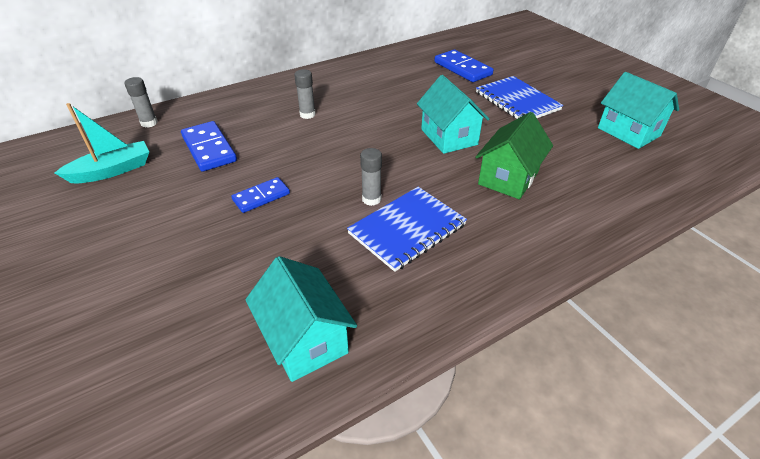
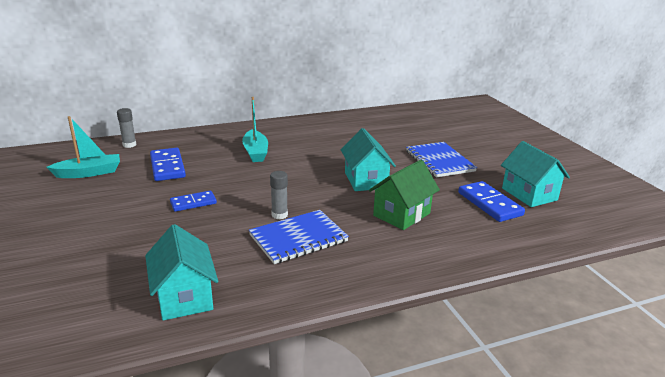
camera: 10 degrees right, 15 degrees down
(307, 114) = (255, 152): grey glue stick -> turquoise boat
(462, 68) = (403, 133): blue domino -> blue domino (489, 204)

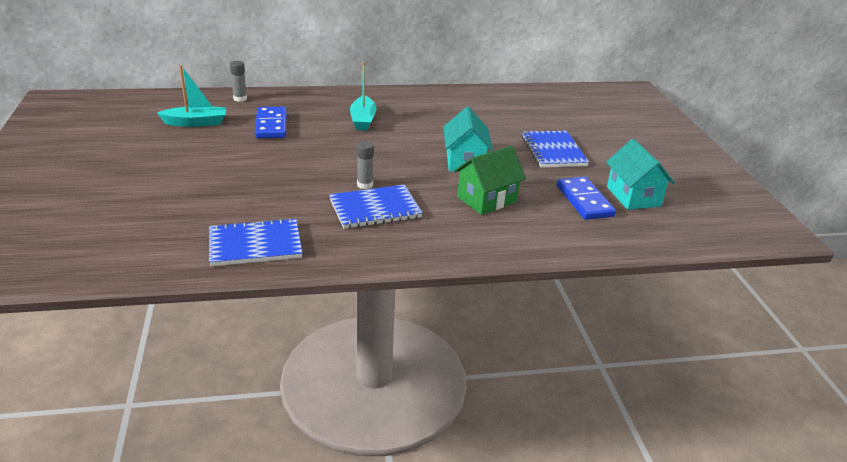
camera: 10 degrees right, 5 degrees up
(184, 297) = (255, 245): turquoise house -> blue notebook
(193, 203) = (286, 163): blue domino -> none

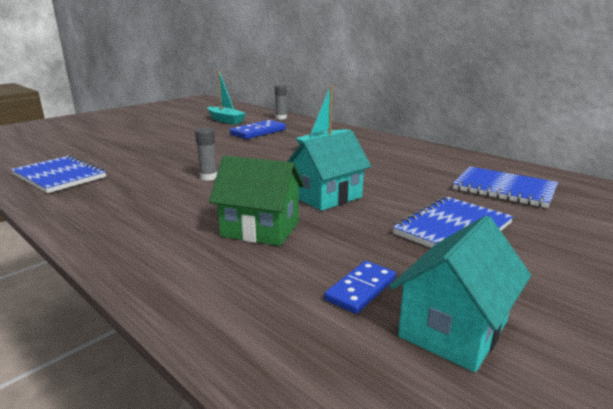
camera: 55 degrees right, 10 degrees down
(375, 209) = (168, 192): blue notebook -> blue notebook (504, 189)
(584, 201) = (361, 289): blue domino -> blue domino, size x0.64

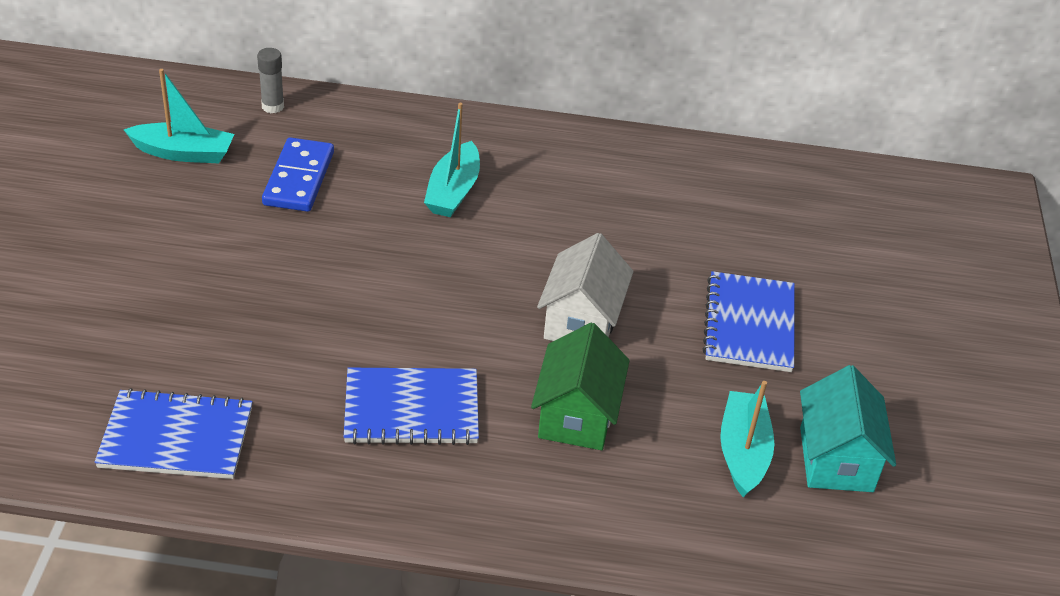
camera: 40 degrees left, 20 degrees up
(208, 177) = (393, 343): grey glue stick -> none
(260, 229) = (576, 416): green house -> green house turned 60 degrees counterclockwise
(327, 197) = (582, 321): turquoise house -> white house
(361, 289) = (743, 452): blue domino -> turquoise boat
(504, 189) = (746, 219): blue notebook -> blue notebook (411, 409)

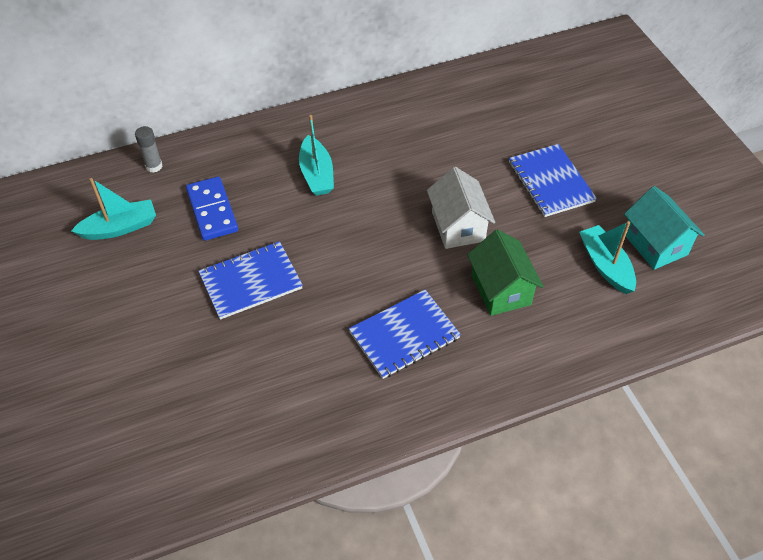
camera: 25 degrees left, 10 degrees up
(176, 437) = (276, 431): blue notebook -> blue notebook (251, 281)

